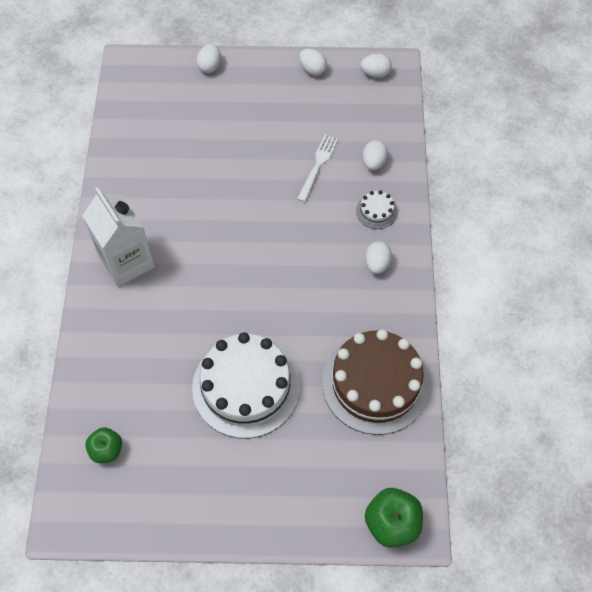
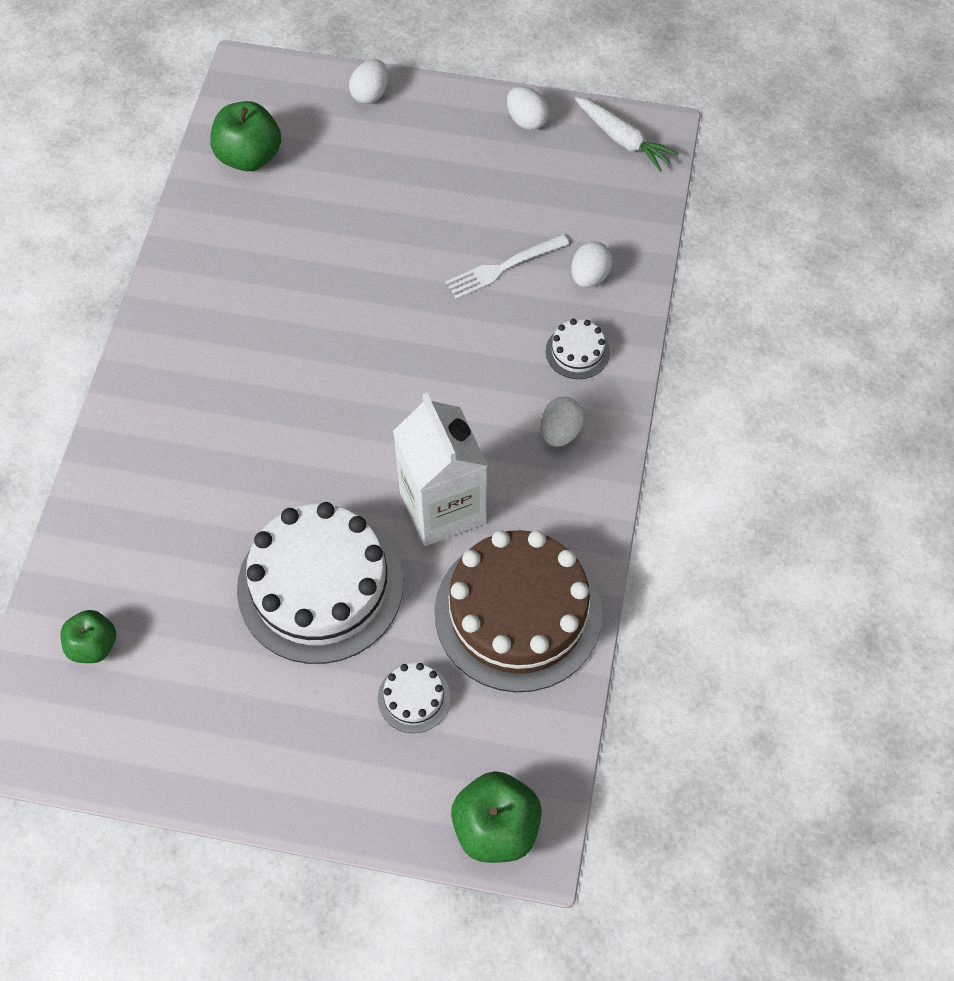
camera: 10 degrees right, 0 degrees up
(126, 262) = (182, 371): white carton -> white carton (442, 507)
(140, 117) = (249, 157): none -> green apple
(318, 165) = (502, 268): white fork -> white fork turned 150 degrees counterclockwise
(322, 449) = (414, 698): none -> white cake
(375, 73) = (622, 140): white egg -> white carrot

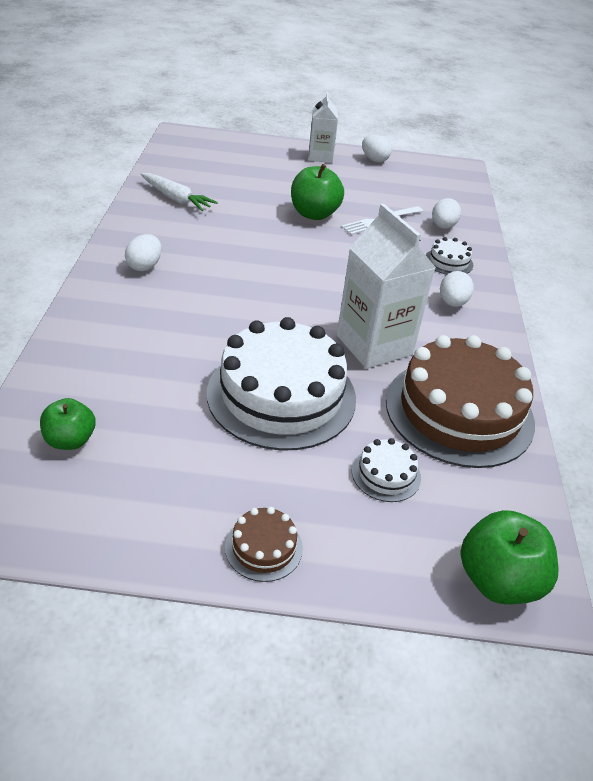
camera: 10 degrees left, 20 degrees down
(249, 157) = (187, 168): green apple -> green apple (314, 214)
(274, 781) = (264, 547): none -> brown cake
(370, 94) = (267, 146): white egg -> white egg (144, 266)
(446, 117) = (320, 156): none -> white carton
(622, 140) = (440, 169): white carrot -> white carrot (176, 199)

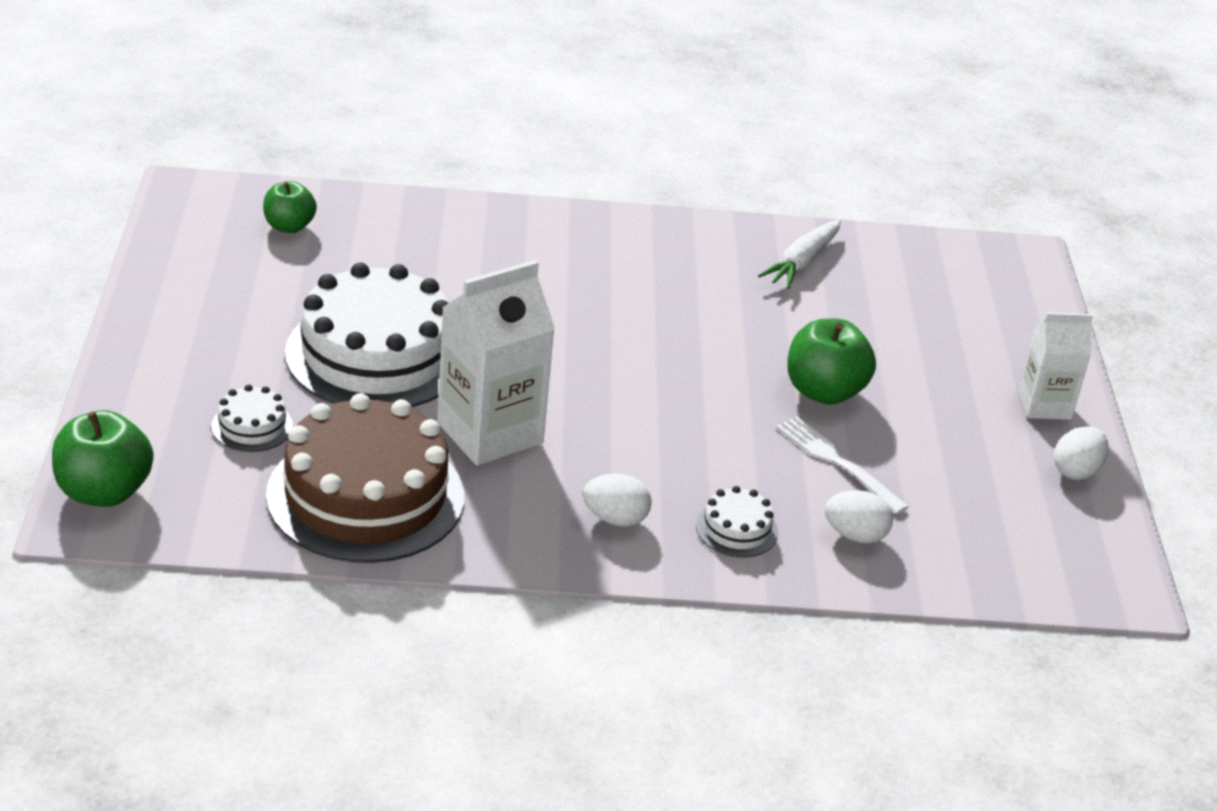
camera: 85 degrees right, 5 degrees down
(144, 266) = (612, 248): white egg -> none
(264, 547) = (153, 342): brown cake -> none

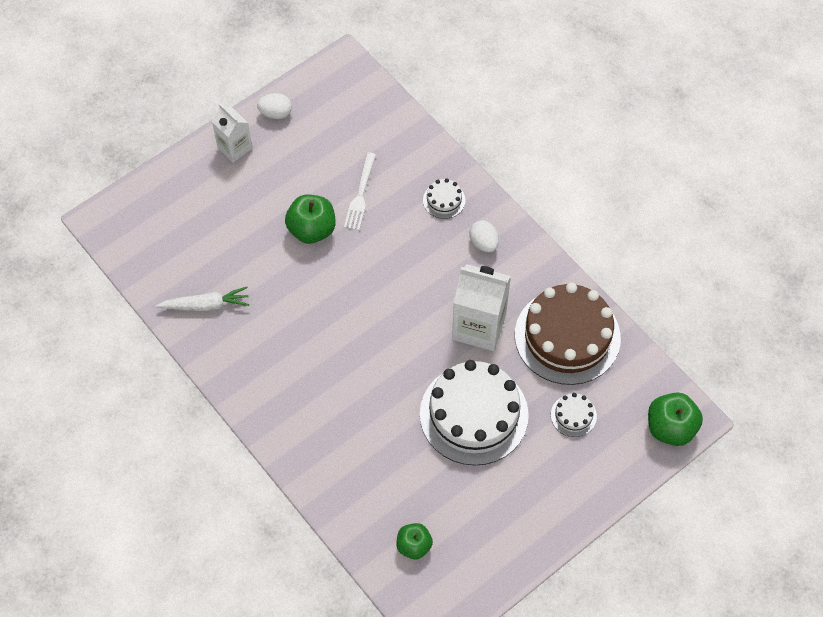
camera: 125 degrees left, 25 degrees up
(855, 535) = (404, 160): white egg -> none

